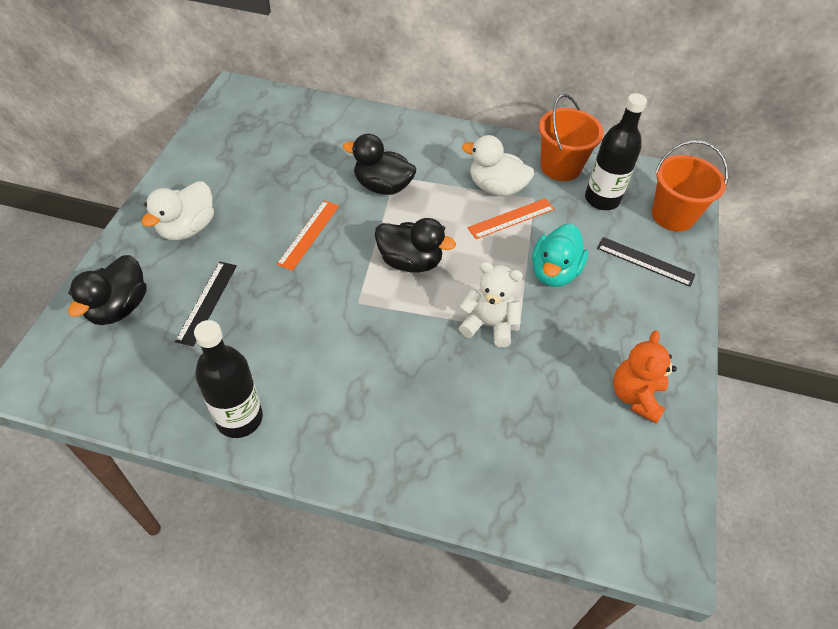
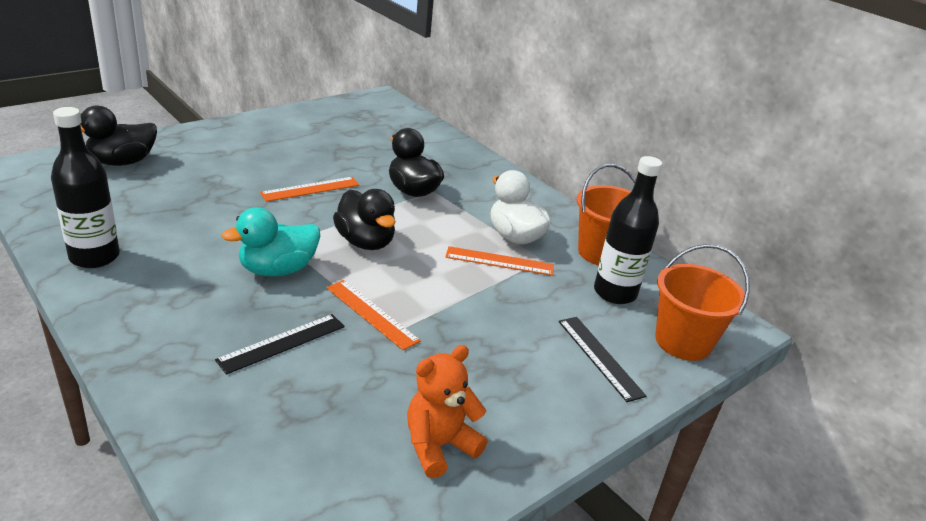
camera: 35 degrees right, 20 degrees down
(187, 228) = (231, 146): white duck -> none
(207, 302) = (180, 188): black ruler -> black ruler (282, 343)
(488, 324) = (371, 314): white teddy bear -> orange ruler
(554, 272) = (488, 314): turquoise duck -> turquoise duck (277, 270)

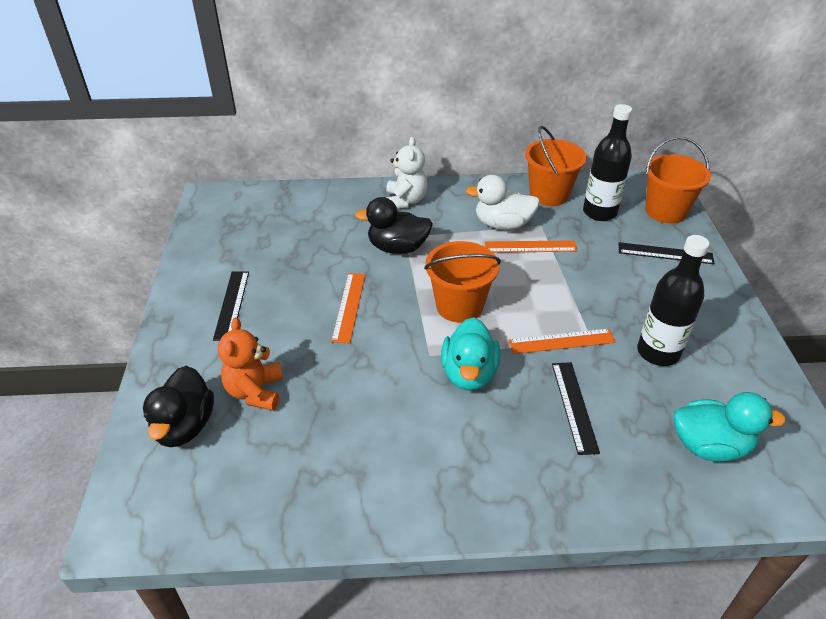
camera: 50 degrees left, 10 degrees up
(94, 257) = (368, 497): black bottle -> black bottle (658, 352)
(265, 141) = (231, 304): none -> black ruler
(292, 457) = (709, 446): none -> turquoise duck
(365, 242) = (459, 306): black duck -> orange bucket
(439, 446) = (724, 366): orange teddy bear -> orange teddy bear (255, 392)
(484, 177) = (405, 201): none -> white teddy bear
(499, 261) = (530, 246): orange ruler -> orange ruler turned 45 degrees clockwise

